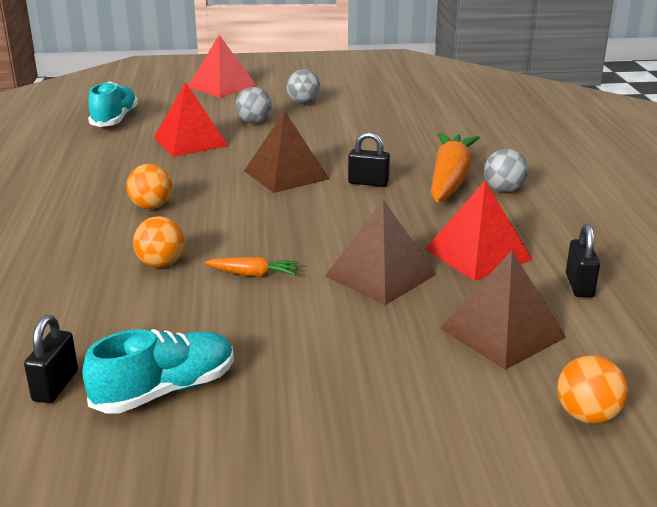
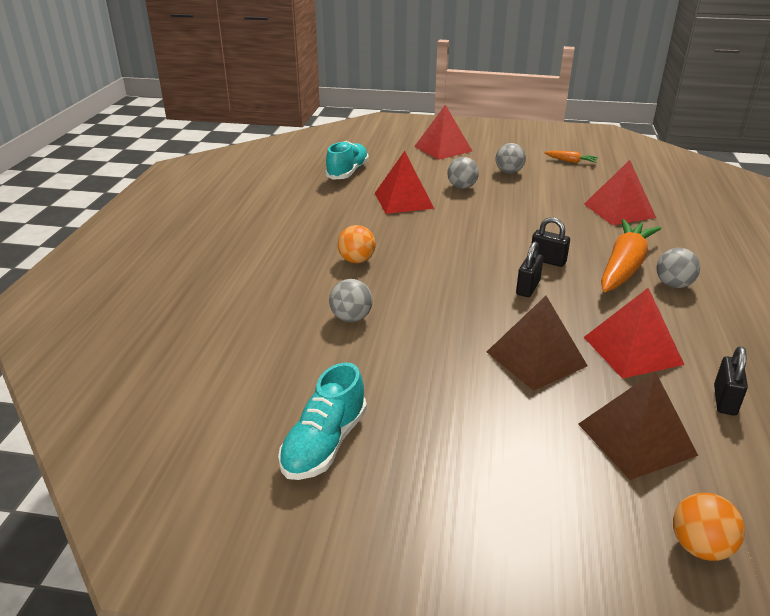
camera: 15 degrees right, 5 degrees up
(55, 386) = (240, 422): black padlock -> black padlock (528, 288)
(161, 264) = (351, 318): orange ball -> grey ball
(165, 390) = (324, 444): turquoise shoe -> turquoise shoe turned 135 degrees clockwise
(253, 274) = (425, 340): orange carrot -> orange carrot (571, 161)
(286, 174) = (476, 243): brown pyramid -> none
(431, 128) = (619, 210): none -> red pyramid

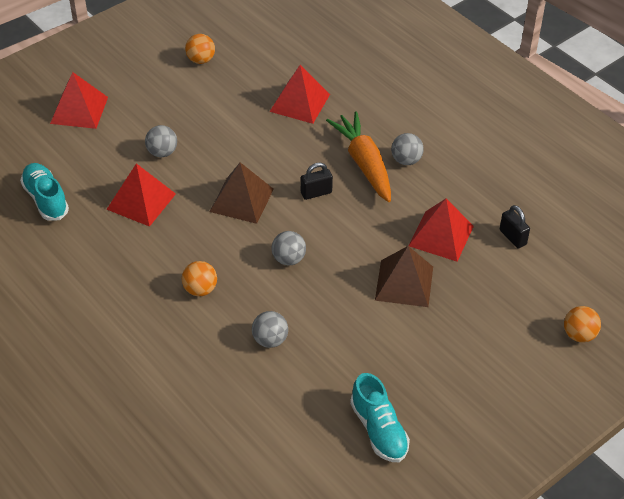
camera: 50 degrees left, 15 degrees up
(509, 172) = (172, 107): grey ball -> grey ball (288, 259)
(528, 288) = (334, 228): black padlock -> none
(571, 161) = (201, 60): orange carrot -> orange ball
(636, 439) = (502, 297): brown pyramid -> brown pyramid (241, 200)

